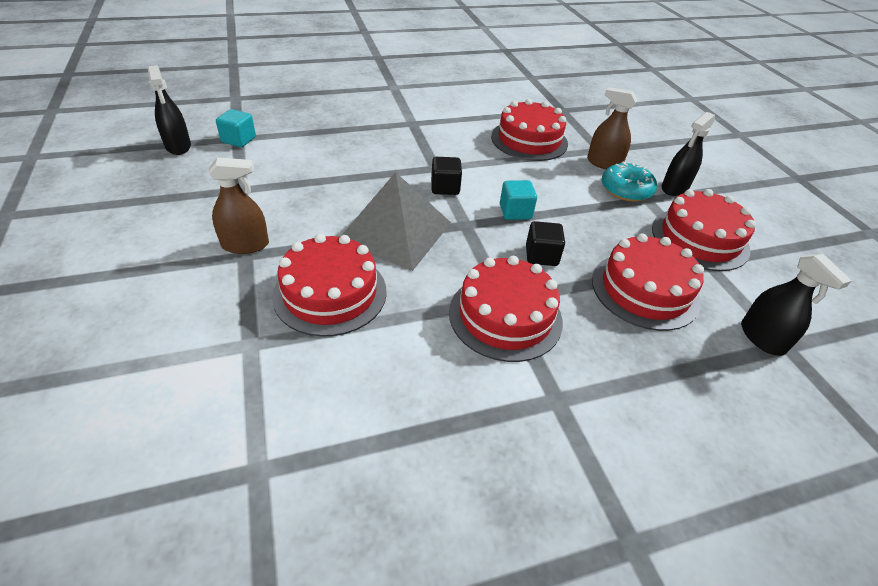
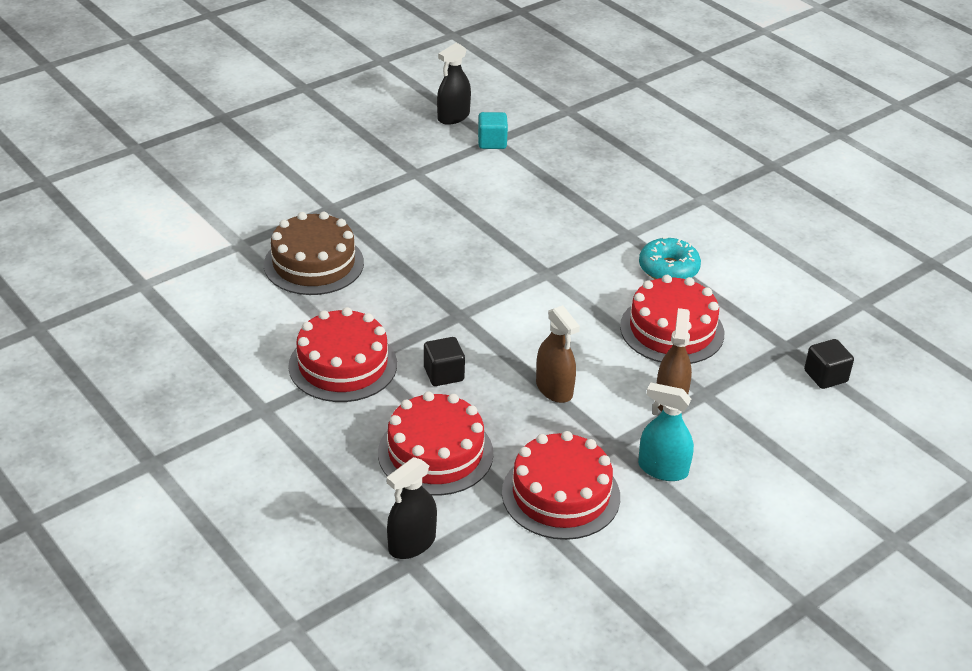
camera: 70 degrees right, 5 degrees down
(245, 245) = (343, 203): brown spray bottle -> brown spray bottle (554, 389)
(330, 293) = (314, 263): red cake -> brown cake
(395, 231) = (417, 275): grey pyramid -> none
(445, 187) = (514, 288): black cube -> black cube (825, 376)
(515, 212) = (506, 344): turquoise cube -> none
(626, 190) = (621, 425): turquoise donut -> turquoise donut (668, 269)
(674, 188) = (663, 469): black spray bottle -> turquoise spray bottle

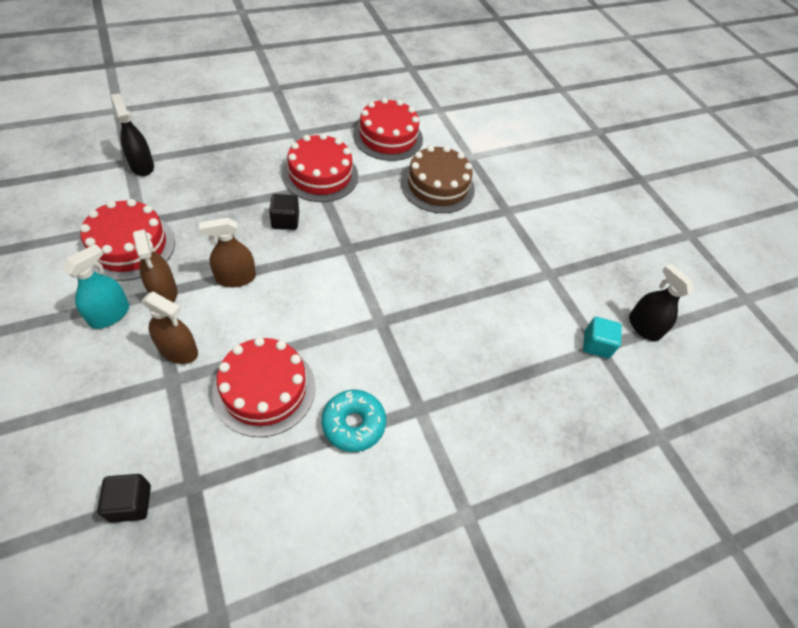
camera: 100 degrees right, 15 degrees up
(435, 453) = (210, 196): red cake -> red cake (388, 137)
(607, 438) = (163, 292): none -> brown spray bottle

